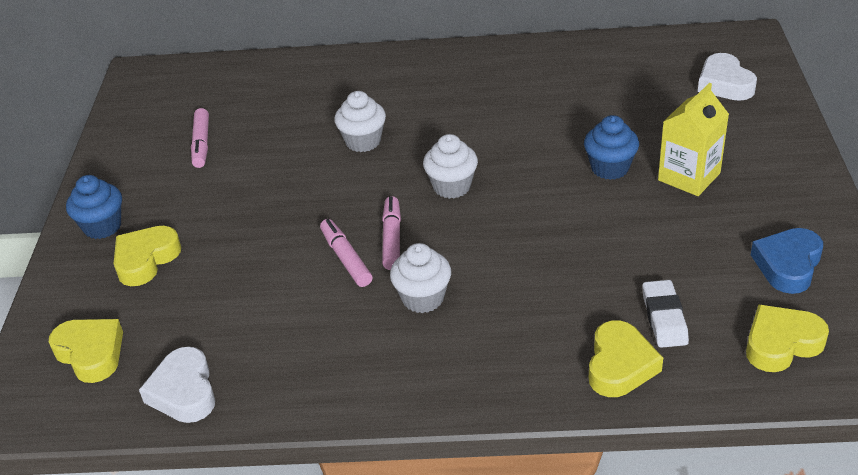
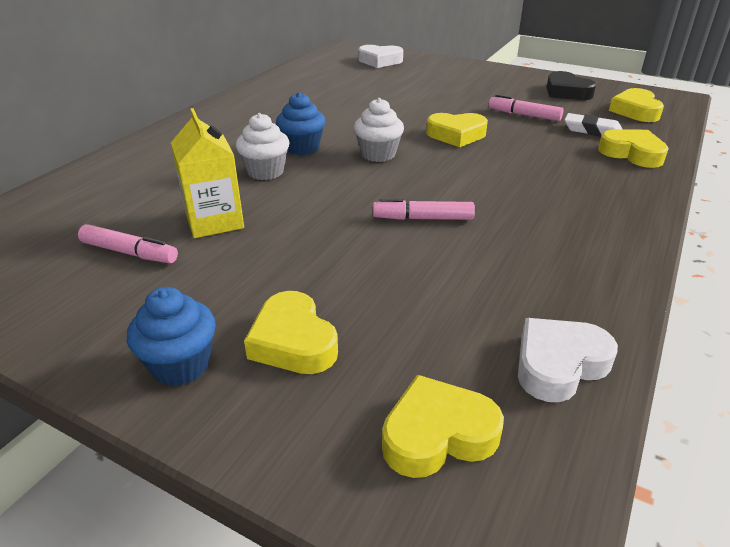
camera: 65 degrees left, 5 degrees down
(184, 391) = (558, 365): white heart -> white heart turned 135 degrees clockwise
(392, 239) = (417, 192): pink marker -> pink marker (524, 115)
(423, 298) = (508, 199): white cupcake -> none
(547, 218) = (456, 135): none -> yellow heart
(610, 168) = (423, 105): blue cupcake -> blue cupcake (302, 148)
(689, 176) = (459, 90): yellow carton -> yellow carton (214, 221)
(788, 265) = (566, 92): blue heart -> black heart

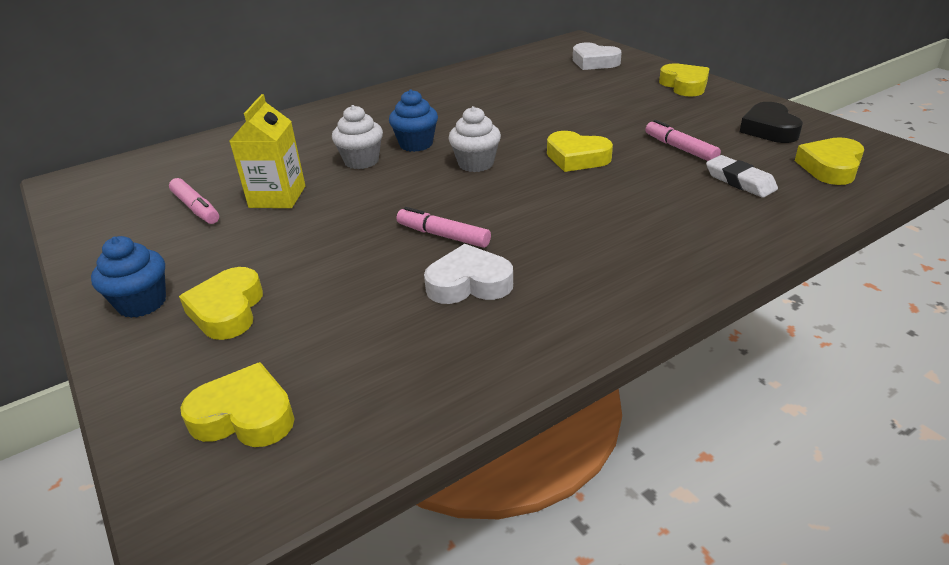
camera: 30 degrees right, 0 degrees up
(558, 365) = (401, 399): white heart -> white heart (469, 283)
(632, 154) = (753, 218): yellow heart -> yellow heart (684, 85)

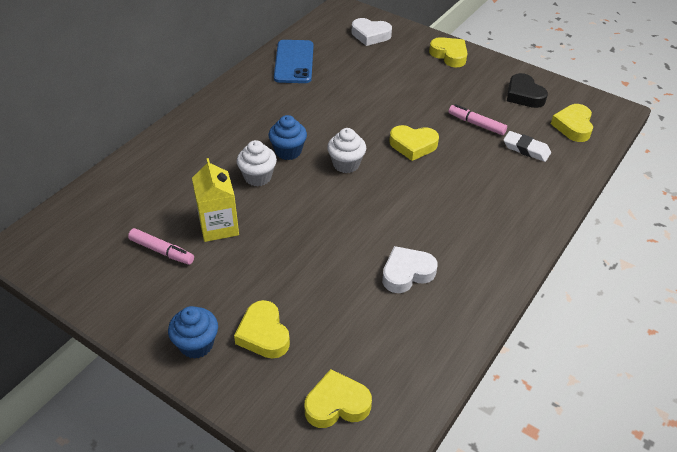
camera: 25 degrees left, 10 degrees up
(443, 235) = (365, 237): pink marker -> none
(486, 75) = (294, 62): none -> blue phone

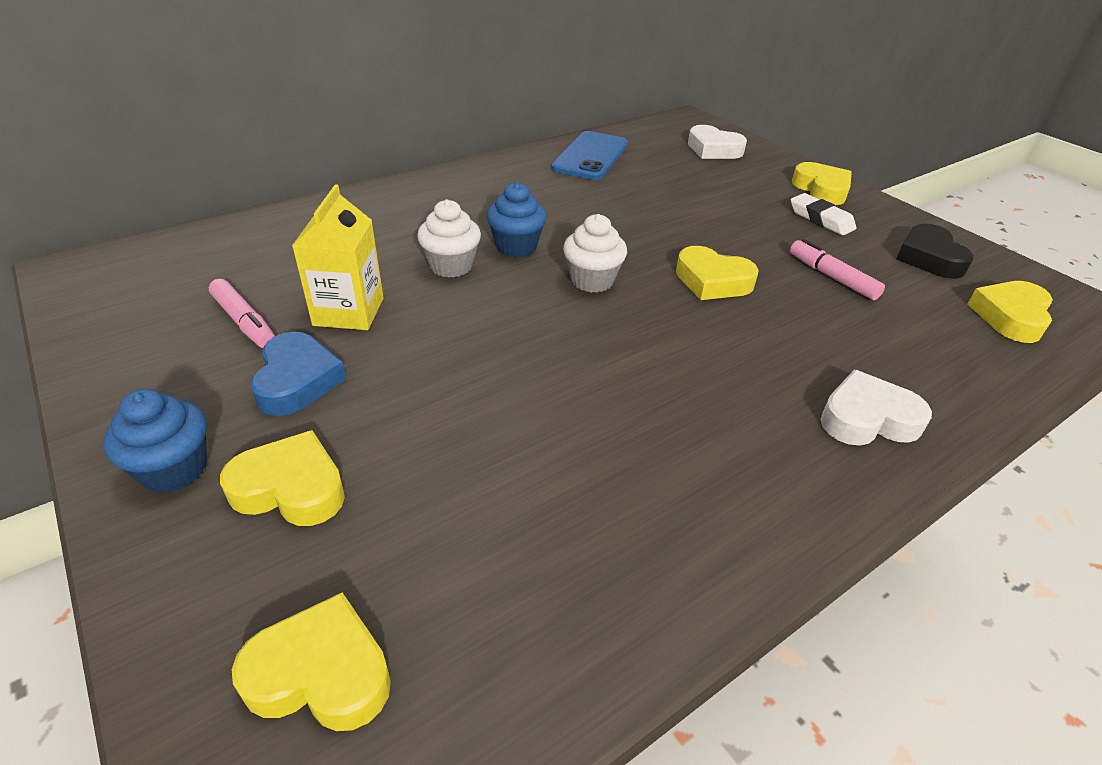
camera: 20 degrees right, 5 degrees down
(222, 277) = (297, 380): none -> blue heart
(263, 334) = (291, 488): yellow heart -> yellow heart turned 105 degrees clockwise
(407, 273) = (604, 463): white heart -> white heart (867, 419)
(526, 149) = (910, 329): white eraser -> white eraser (821, 219)

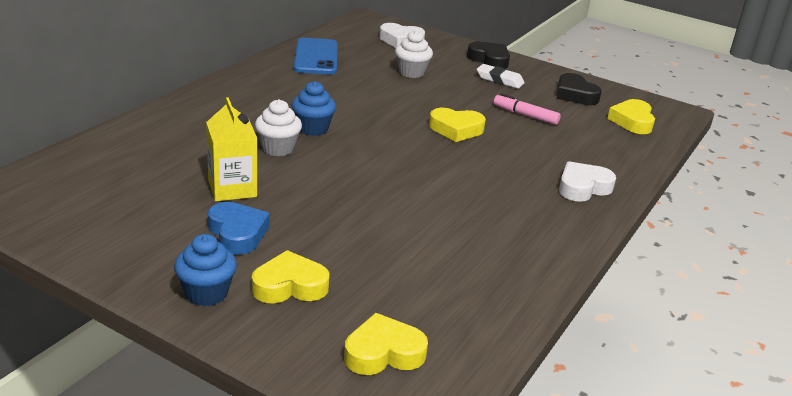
camera: 25 degrees left, 10 degrees down
(244, 322) = (163, 208): pink marker -> none
(592, 280) = (380, 142): white cupcake -> white cupcake (411, 72)
(821, 190) = (489, 60): yellow heart -> black heart

